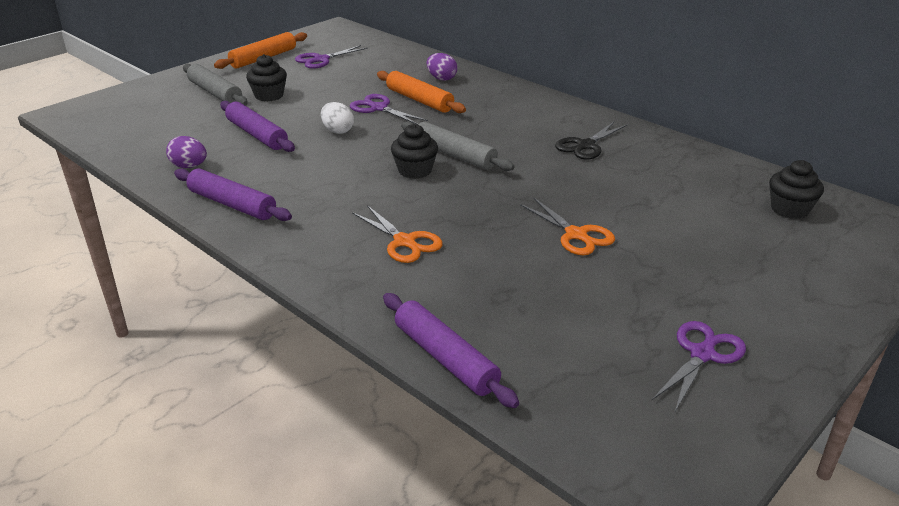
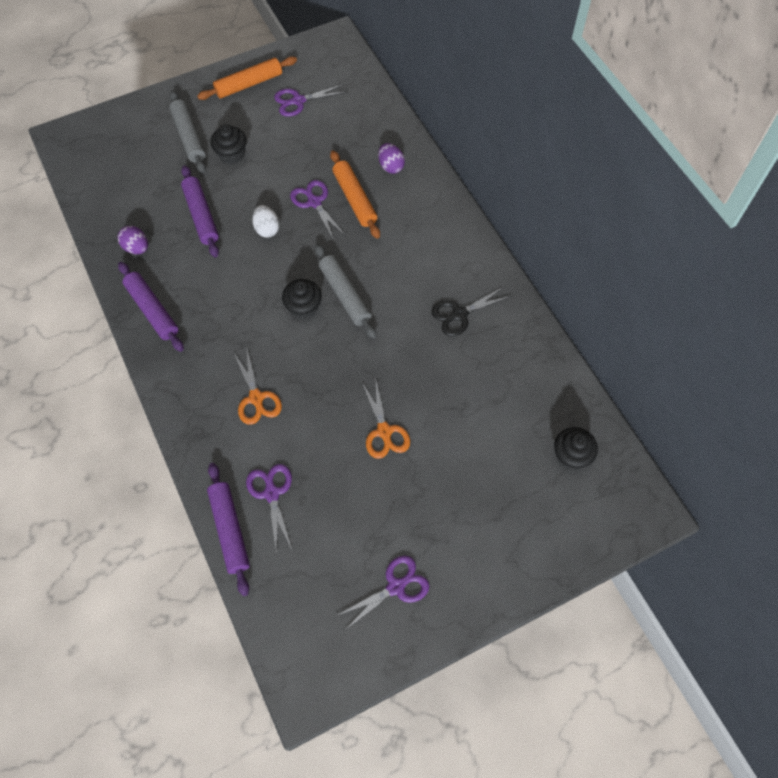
camera: 20 degrees right, 30 degrees up
(478, 312) = (271, 493): none -> purple scissors

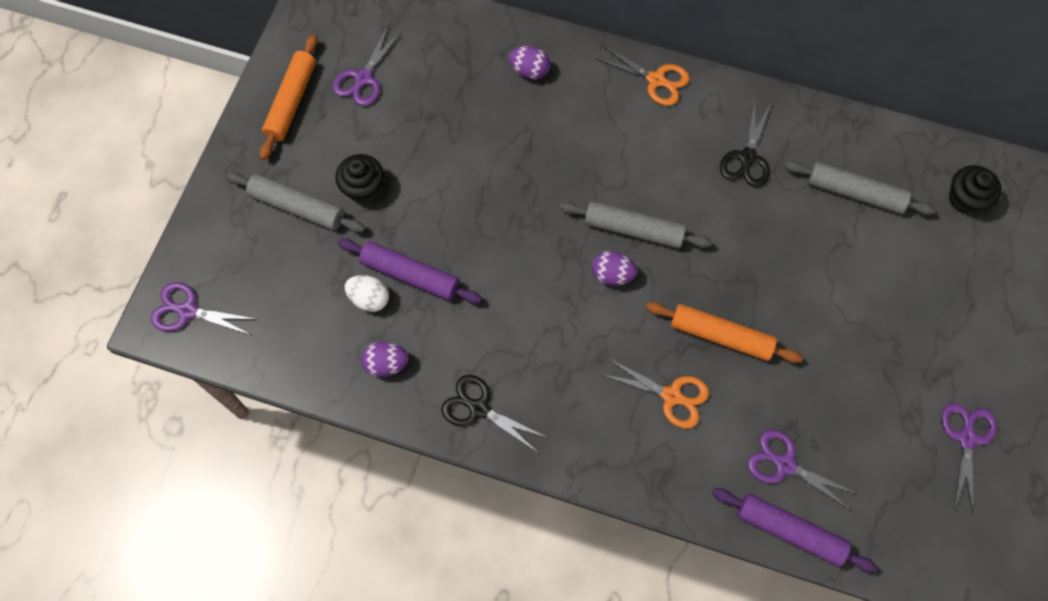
camera: 45 degrees left, 5 degrees up
(152, 310) = (478, 408): purple rolling pin -> black scissors
(267, 229) = (489, 231): white egg -> white egg (369, 299)
(303, 307) = (612, 275): black cupcake -> purple egg
(314, 202) = (501, 166): purple scissors -> purple scissors (187, 311)
(354, 199) = (534, 131): orange rolling pin -> orange rolling pin (720, 336)
(384, 432) = (809, 320): orange scissors -> orange scissors (656, 80)
(502, 389) = (855, 193): none -> grey rolling pin

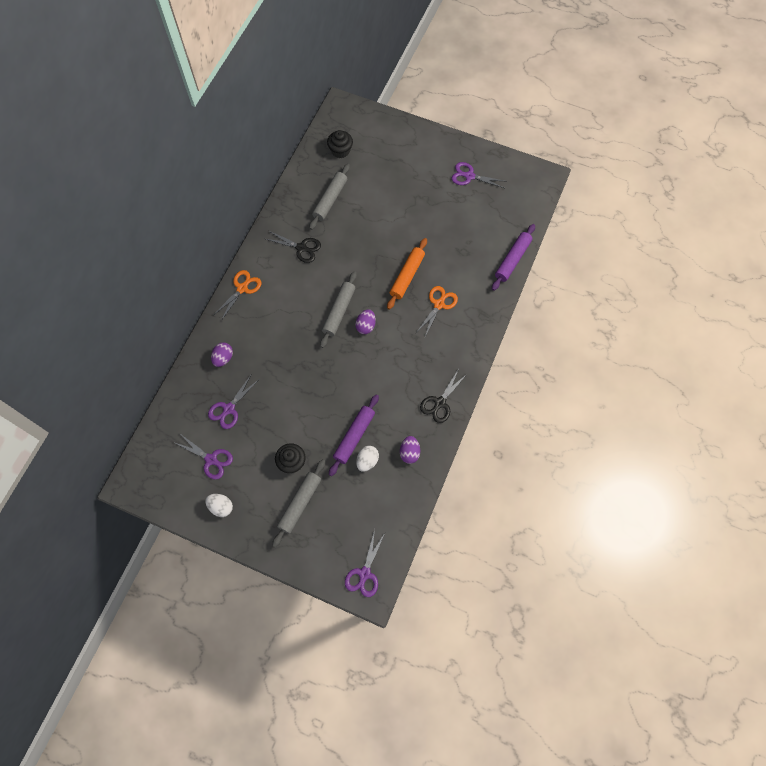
camera: 85 degrees left, 0 degrees up
(291, 102) = (221, 507): orange rolling pin -> white egg
(784, 464) = (478, 257): purple scissors -> purple scissors (228, 409)

